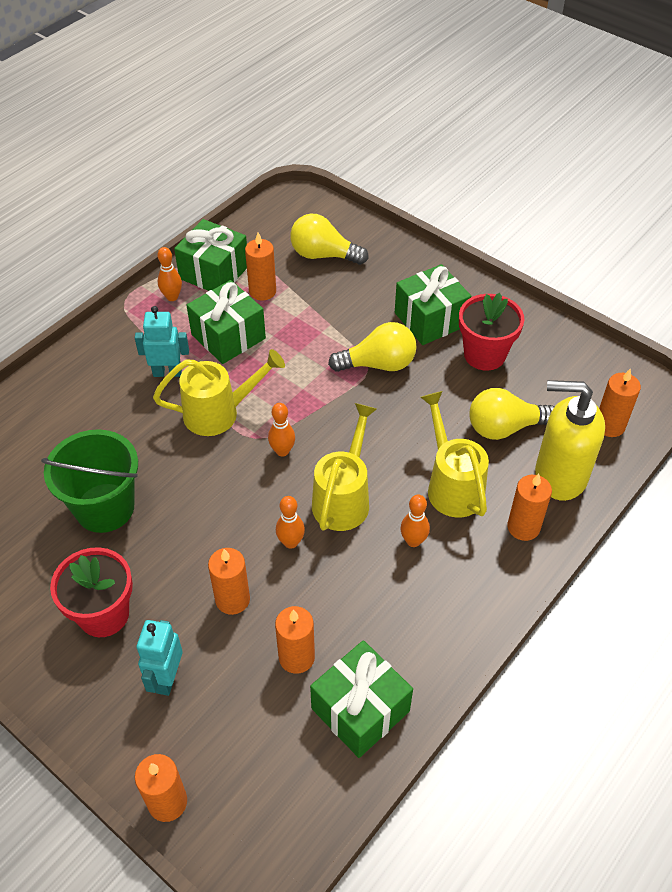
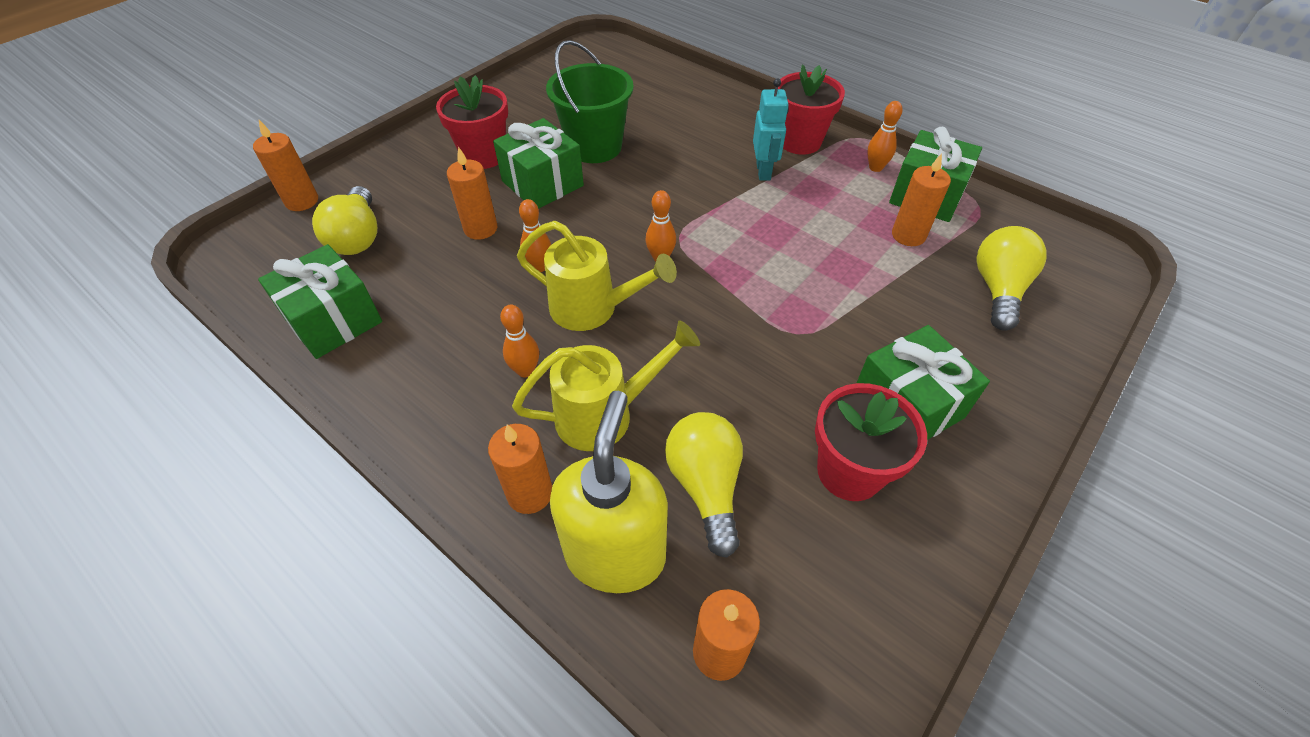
camera: 90 degrees right, 0 degrees up
(124, 343) = (799, 142): none -> red flower pot
(167, 678) = (412, 194): turquoise robot -> none
(219, 413) = (711, 210): yellow watering can -> none
(228, 336) = (825, 211): green gift -> green gift (542, 183)
(296, 657) = (406, 273): orange candle -> none
(378, 364) = (806, 344): yellow light bulb -> yellow light bulb (358, 237)

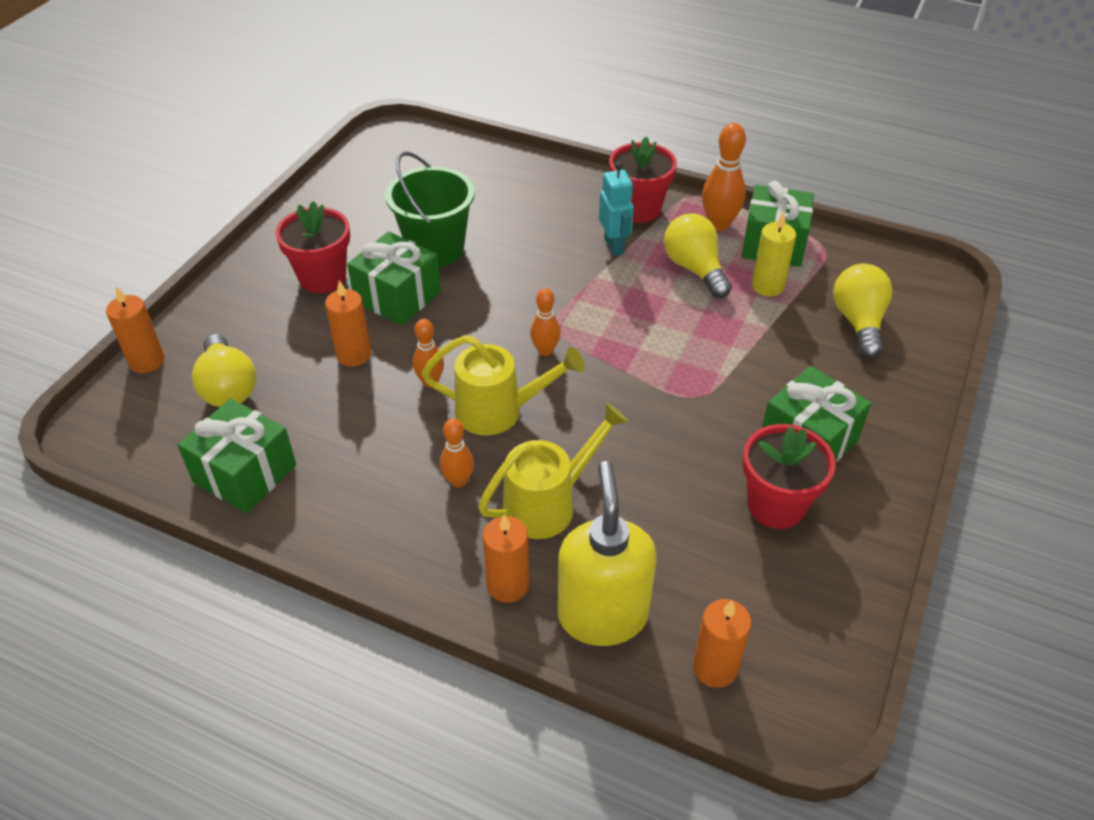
camera: 15 degrees left, 5 degrees down
(706, 486) = (659, 544): yellow light bulb -> yellow light bulb (694, 269)
(875, 167) = (719, 224): orange bowling pin -> orange bowling pin, size x1.60
(908, 235) = (767, 286): orange candle -> yellow candle

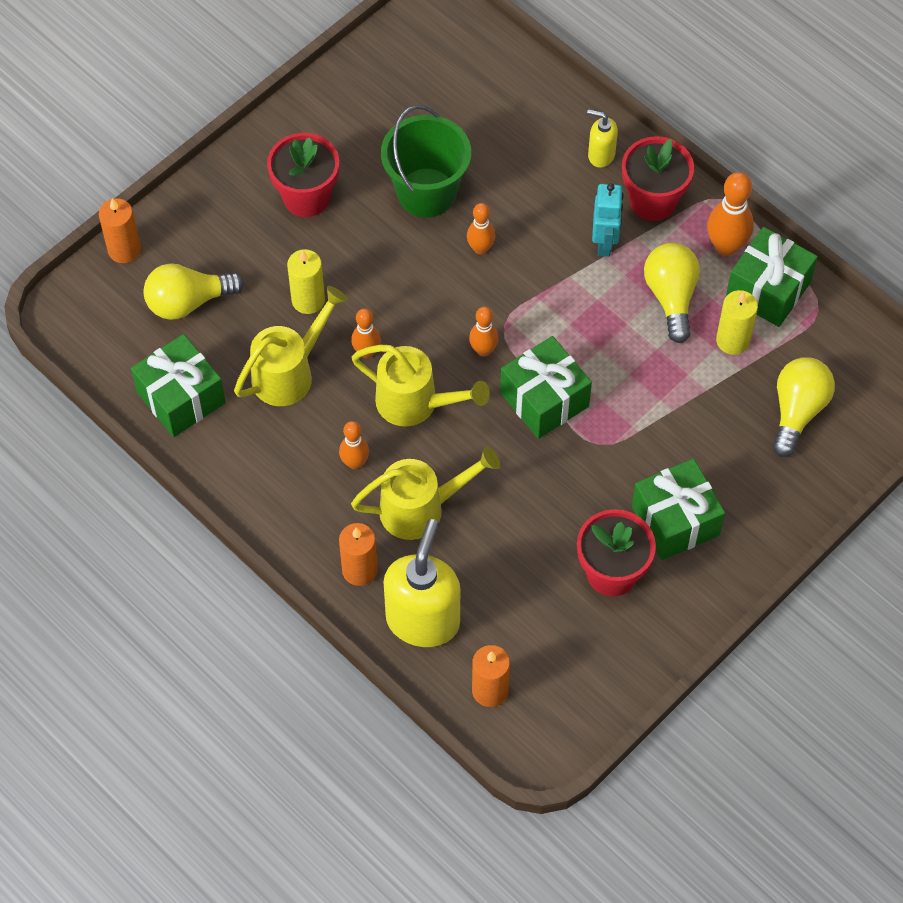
camera: 20 degrees right, 15 degrees up
(228, 387) = (188, 302): yellow light bulb -> yellow light bulb turned 75 degrees clockwise
(354, 355) = (308, 300): orange candle -> yellow candle
(357, 419) = (290, 373): none -> yellow watering can
(397, 297) = (369, 243): green gift -> green gift (544, 399)
(504, 276) = (480, 248): none -> orange bowling pin
(577, 190) = (601, 155): none -> yellow soap dispenser

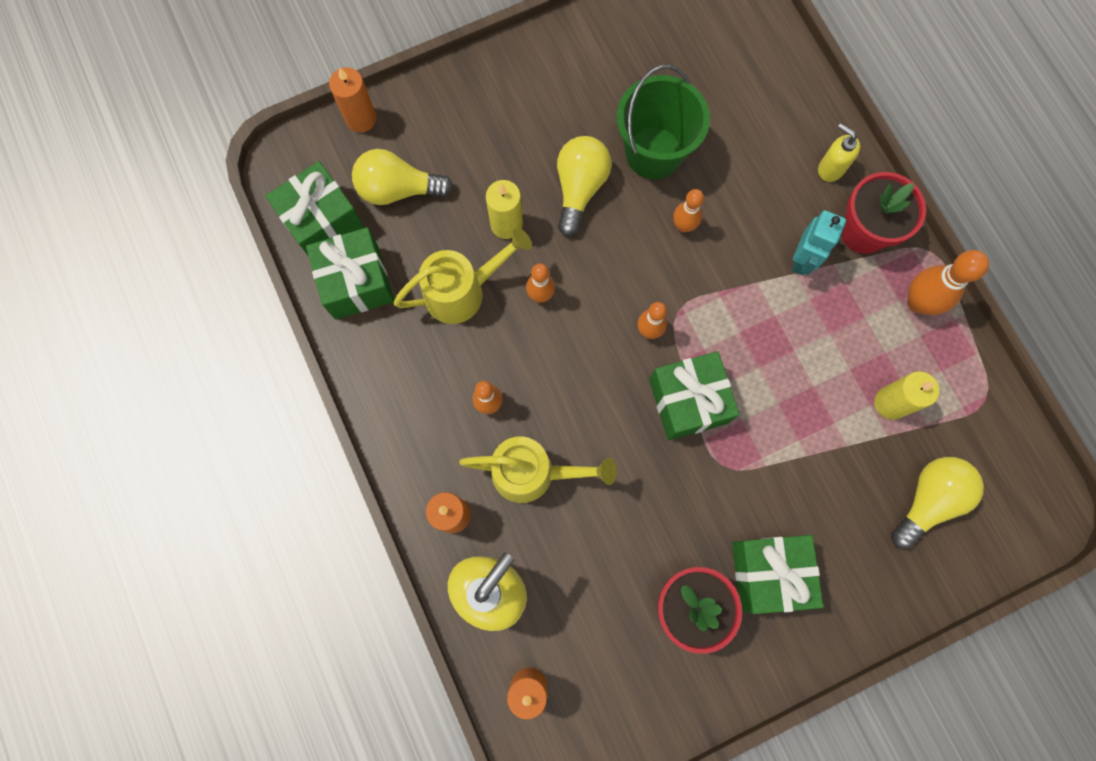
camera: 20 degrees right, 15 degrees up
(306, 197) = (542, 121): red flower pot -> none
(416, 403) = (566, 363): yellow watering can -> none
(671, 297) = (846, 337): yellow light bulb -> yellow light bulb (579, 188)
(768, 290) = (943, 362): green gift -> green gift (322, 222)

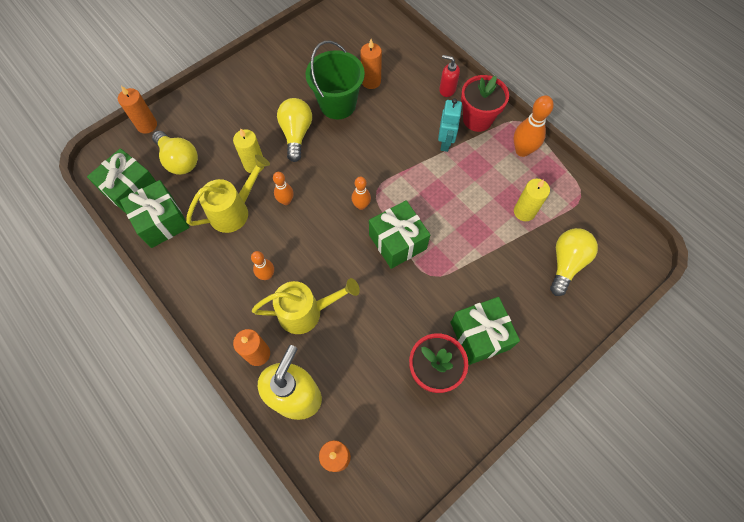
camera: 15 degrees left, 10 degrees down
(398, 189) = (179, 160): yellow light bulb -> yellow light bulb turned 120 degrees counterclockwise
(683, 226) = (367, 140): orange bowling pin -> none
(715, 125) = (371, 81): none -> orange candle
(830, 168) = (447, 89): yellow soap dispenser -> red soap dispenser

